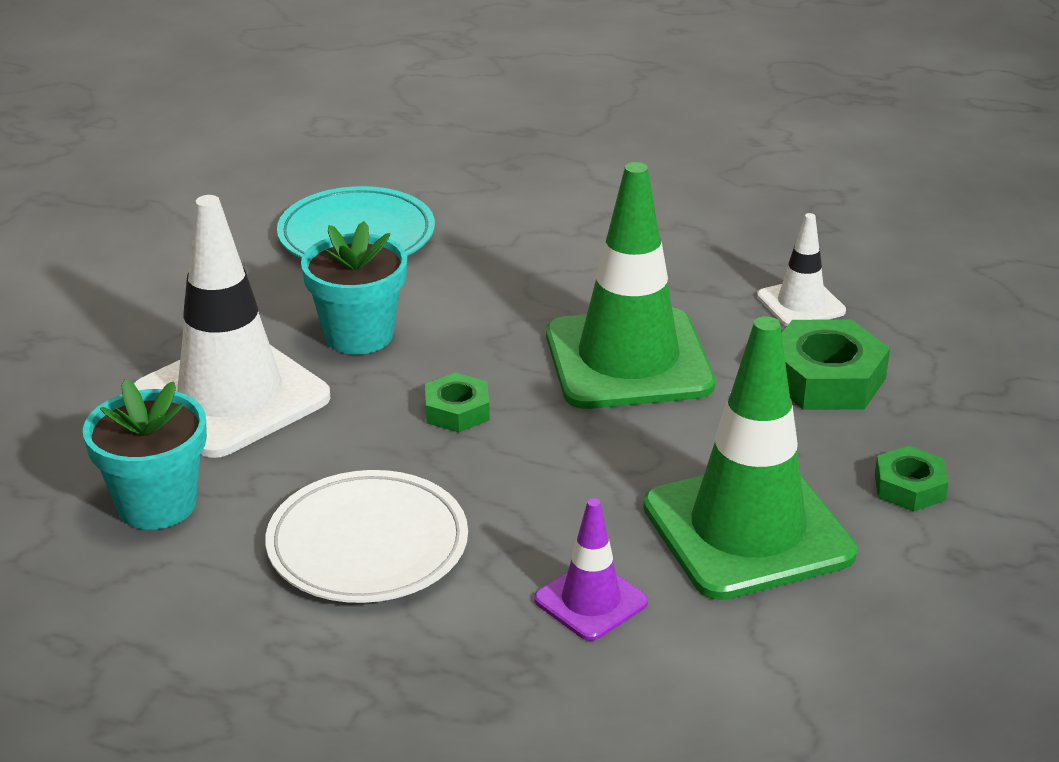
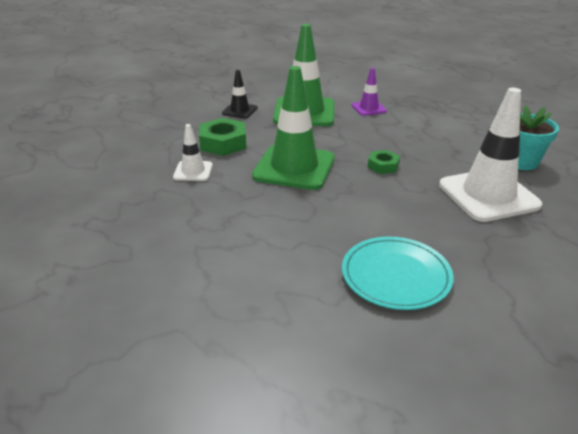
camera: 155 degrees left, 0 degrees up
(359, 335) = (416, 209): turquoise flower pot -> none
(367, 544) = (437, 134): white plate -> none
(909, 487) = (240, 111): green nut -> black traffic cone

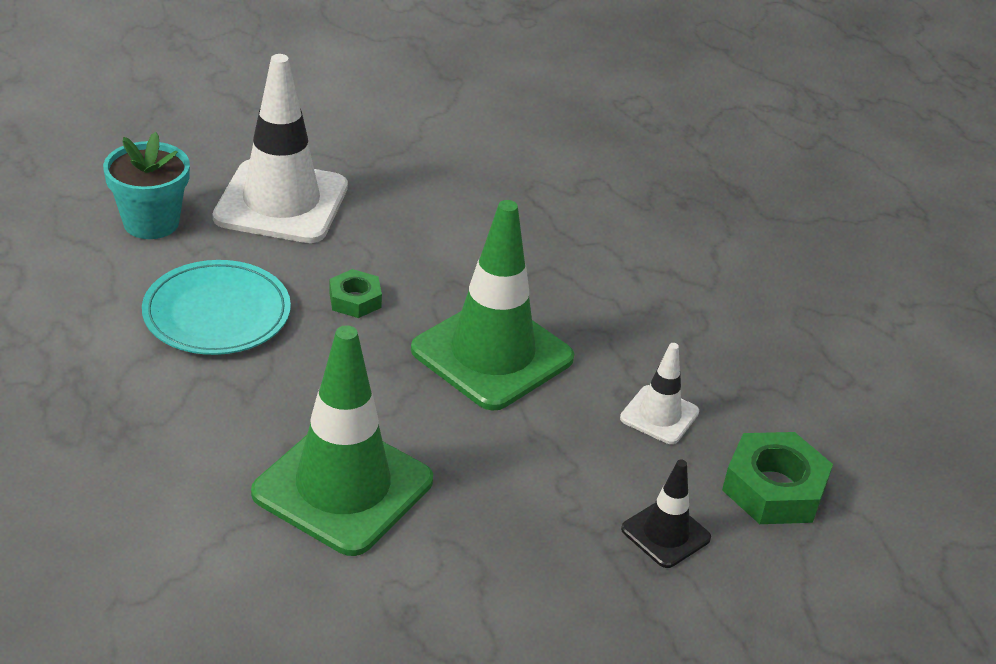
camera: 155 degrees left, 5 degrees up
(223, 143) = (570, 463): green nut -> green nut (774, 488)
(240, 111) = (472, 556): black traffic cone -> black traffic cone (665, 534)
(368, 108) = (203, 439): purple traffic cone -> none
(396, 276) = (513, 174): turquoise plate -> turquoise plate (217, 313)

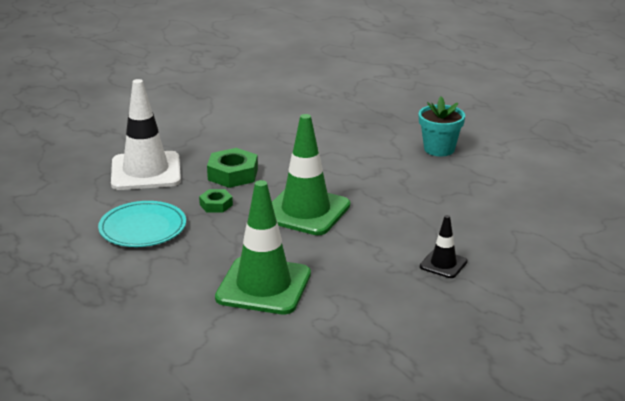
camera: 15 degrees left, 10 degrees down
(151, 222) = (77, 196): turquoise flower pot -> turquoise flower pot (439, 149)
(659, 415) = (408, 216): white traffic cone -> none
(774, 488) = (484, 233): green nut -> green nut (233, 174)

